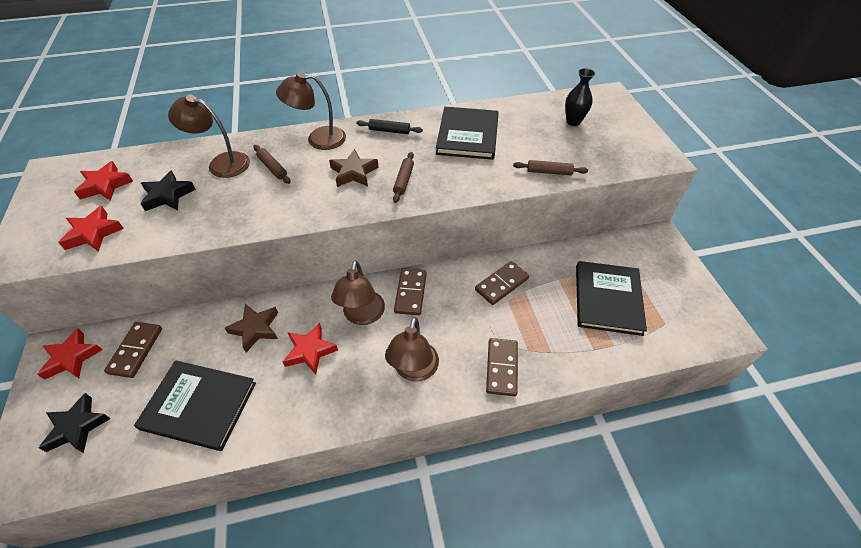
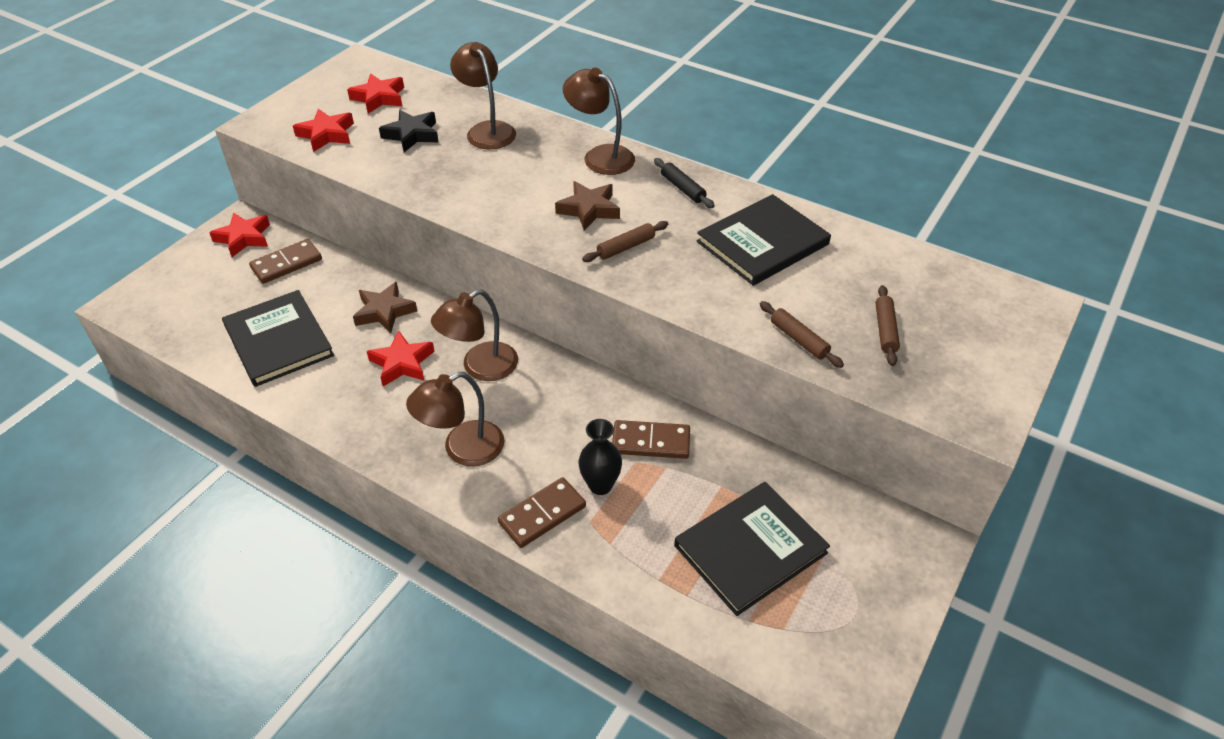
camera: 45 degrees right, 5 degrees down
(77, 427) = (195, 292): black star -> none
(272, 168) = (523, 160): brown rolling pin -> brown rolling pin (885, 330)
(410, 293) = (549, 381): brown domino -> none
(573, 122) = (924, 306): black vase -> black vase (600, 485)

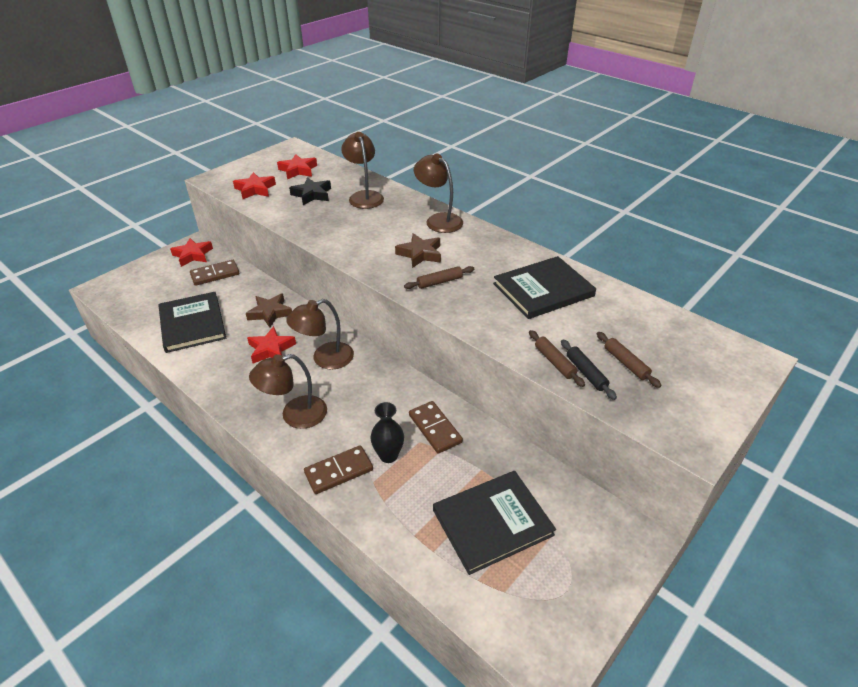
camera: 10 degrees right, 5 degrees down
(651, 442) = (435, 428): brown domino -> brown domino turned 45 degrees clockwise
(682, 188) = (493, 246): black rolling pin -> black rolling pin (586, 373)
(885, 330) = (626, 363): brown rolling pin -> brown rolling pin turned 45 degrees counterclockwise

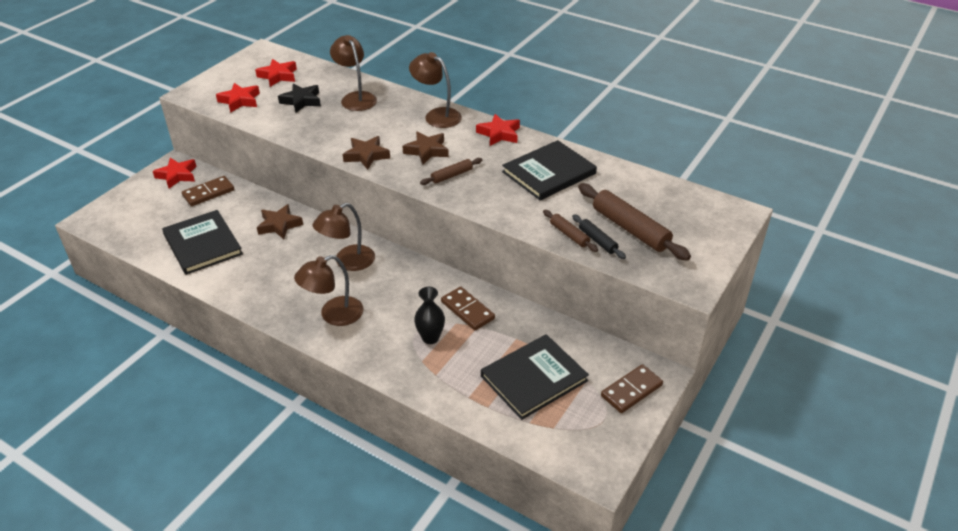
camera: 10 degrees left, 0 degrees up
(271, 349) = (291, 259): red star -> red star (499, 134)
(339, 471) = (388, 356): brown domino -> brown domino (631, 390)
(358, 253) = (366, 155): none -> brown star
(626, 363) = (630, 229): brown rolling pin -> brown rolling pin, size x1.88

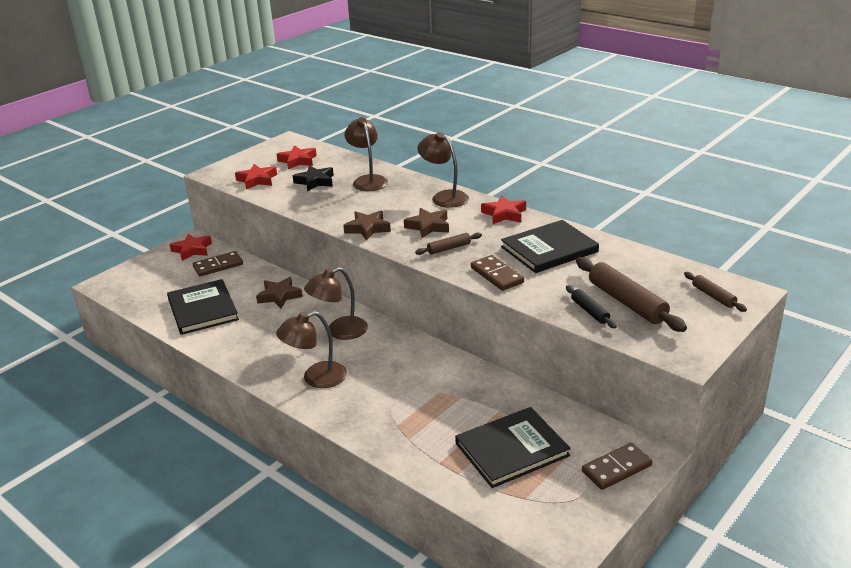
camera: 10 degrees right, 10 degrees down
(430, 338) = (410, 405): black vase -> none
(467, 310) = (453, 381): brown domino -> brown domino (497, 275)
(569, 235) = (560, 305): brown rolling pin -> brown rolling pin (713, 296)

